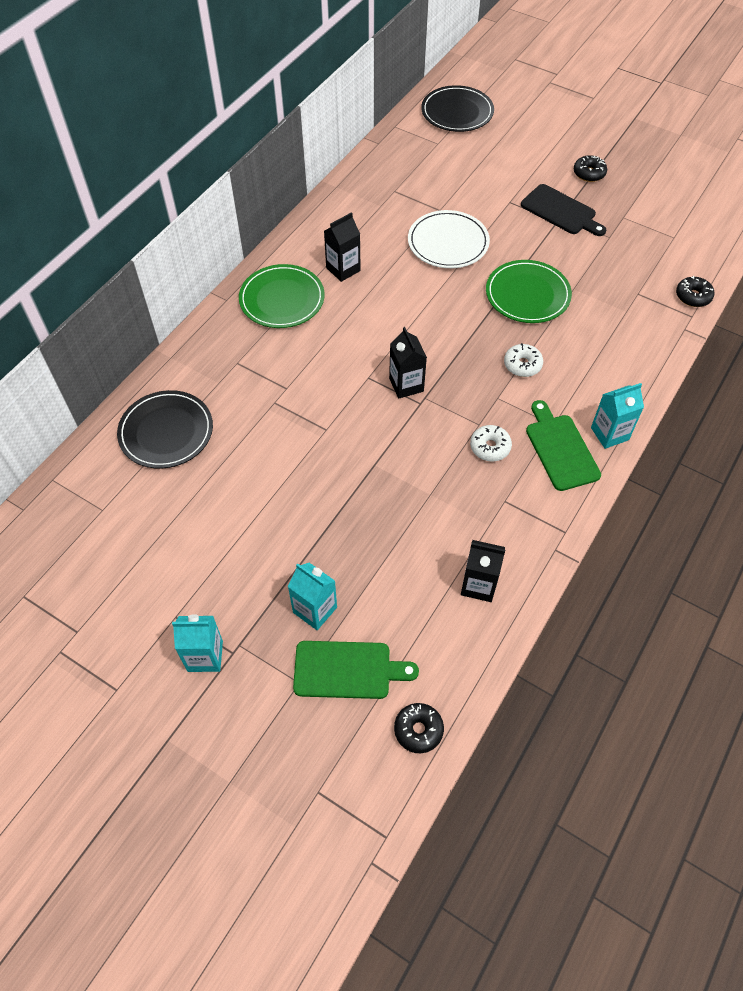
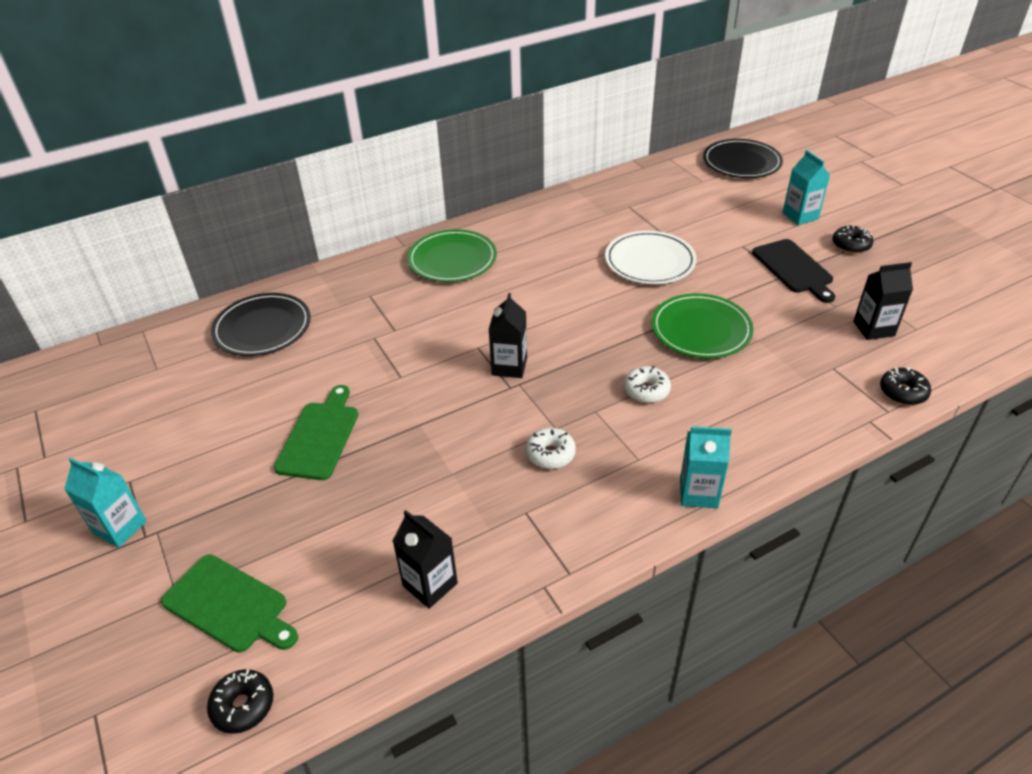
camera: 30 degrees right, 15 degrees down
(315, 610) = (250, 532): turquoise carton -> turquoise carton (800, 216)
(343, 269) = (528, 253): black carton -> black carton (873, 328)
(560, 449) = (628, 486): green cutting board -> green cutting board (319, 437)

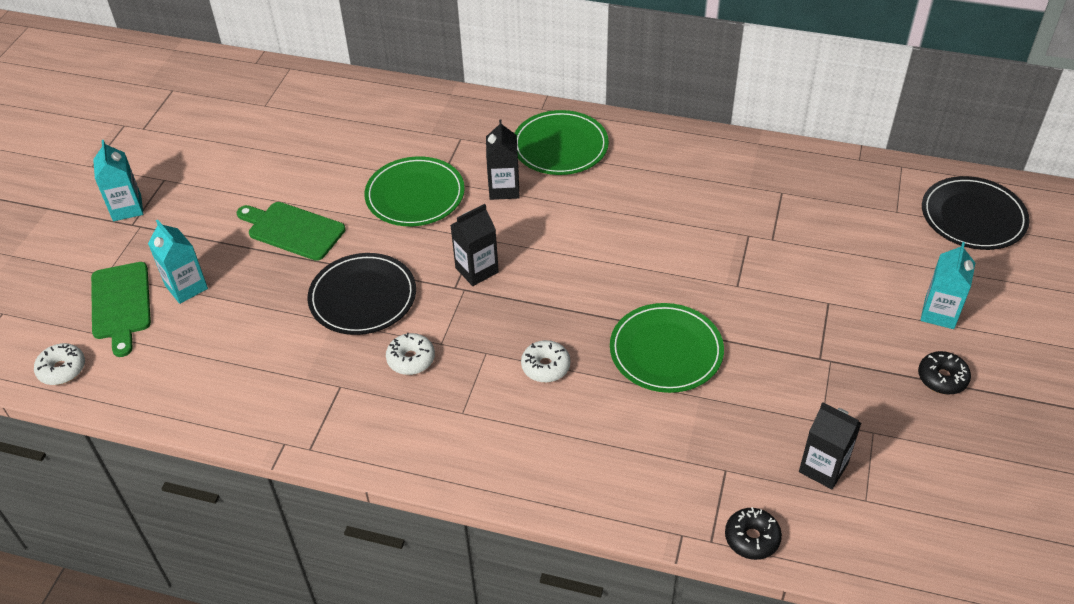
camera: 45 degrees right, 5 degrees up
(243, 706) = (62, 369): black donut -> white donut
(262, 328) = (360, 117): black plate -> black plate (363, 297)
(319, 437) = (293, 230): green cutting board -> green cutting board turned 120 degrees counterclockwise
(389, 350) = (415, 195): none -> green plate
(430, 584) = (228, 384): black carton -> black carton (504, 189)
(650, 261) = (718, 258): white plate -> none
(698, 493) = (465, 471): turquoise carton -> turquoise carton (186, 287)
(794, 268) = (842, 359): black cutting board -> none

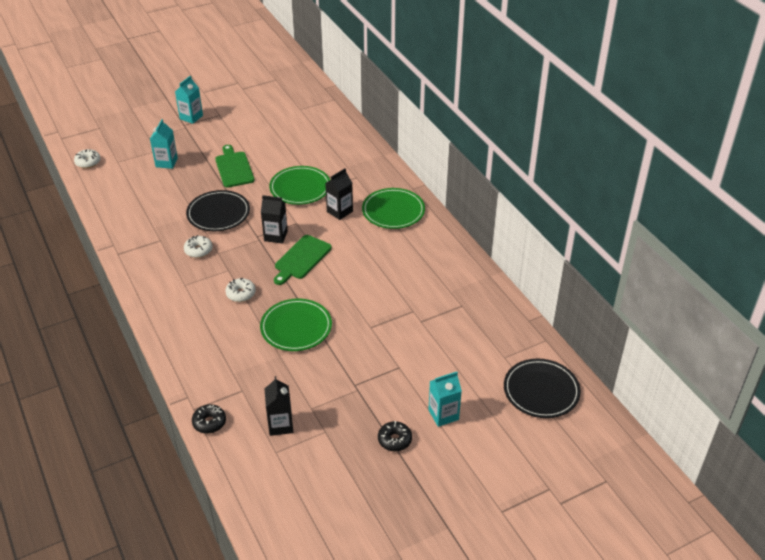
camera: 45 degrees right, 5 degrees down
(121, 304) = (138, 153): green cutting board -> green cutting board (301, 259)

